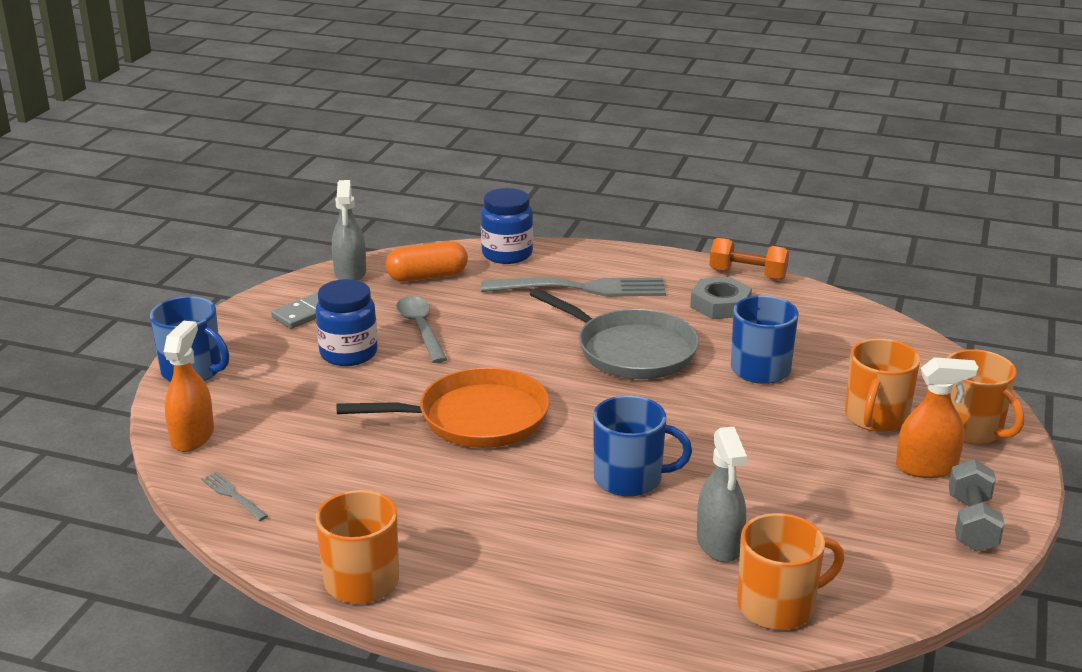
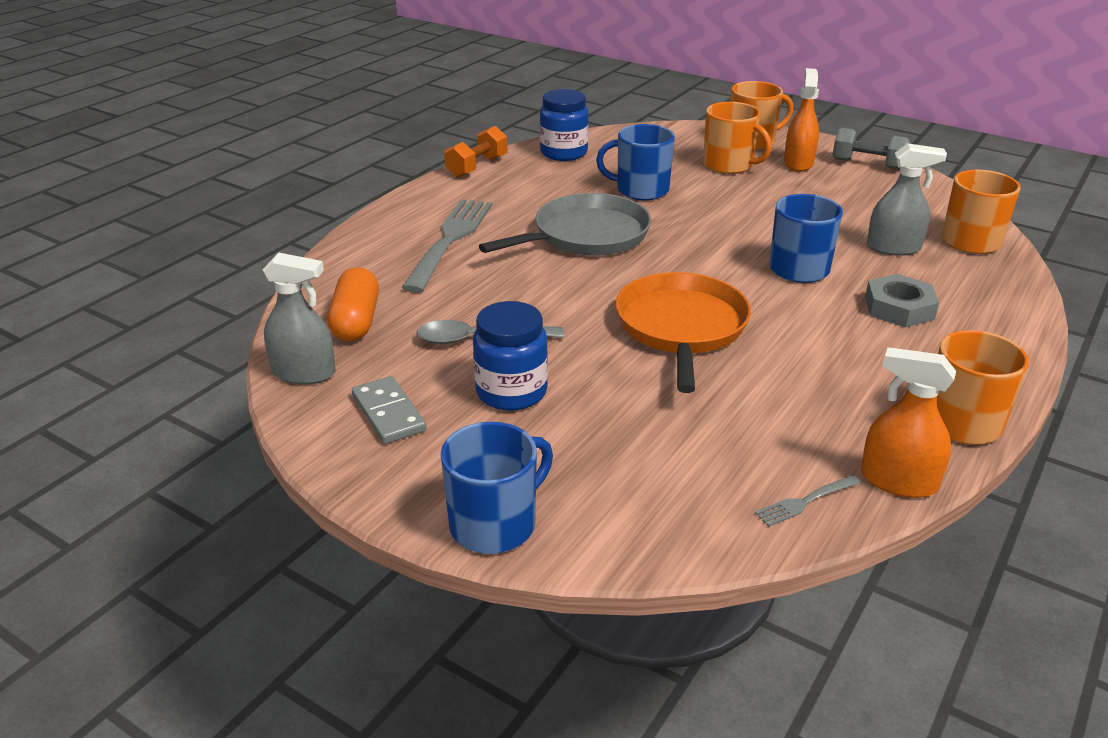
camera: 75 degrees left, 5 degrees up
(192, 436) = (666, 530): orange spray bottle -> orange spray bottle (898, 481)
(507, 254) = (342, 268): blue jar -> blue jar (563, 153)
(720, 305) = (524, 186): grey nut -> grey nut (899, 308)

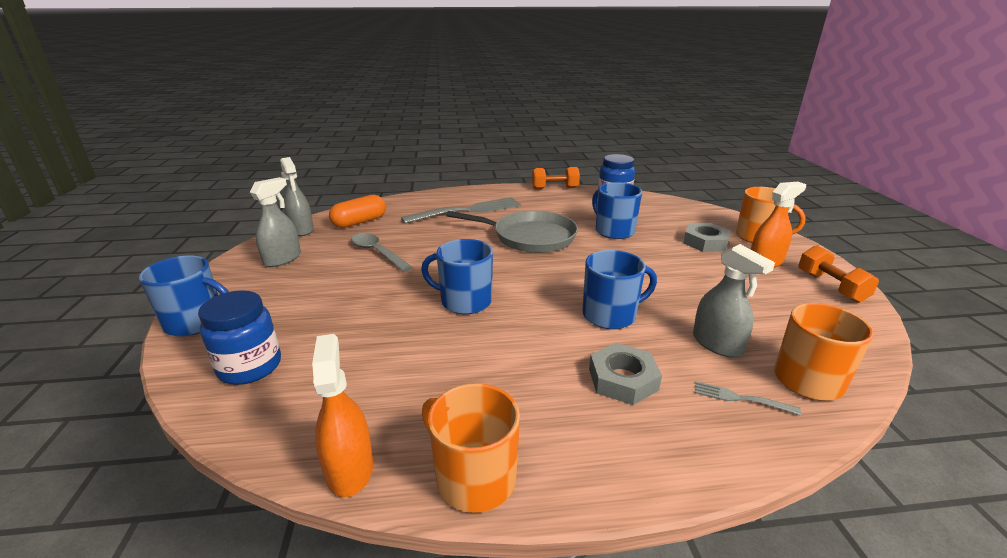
camera: 50 degrees right, 5 degrees down
(389, 413) = (282, 259): grey domino -> grey spray bottle
(511, 392) = (332, 279): blue jar -> blue jar (250, 367)
(681, 327) = (464, 301): orange pan -> blue mug
(729, 165) = (705, 242): orange mug -> grey nut
(805, 501) = (287, 427): grey fork -> grey fork (740, 398)
(867, 164) = (830, 287): grey dumbbell -> orange dumbbell

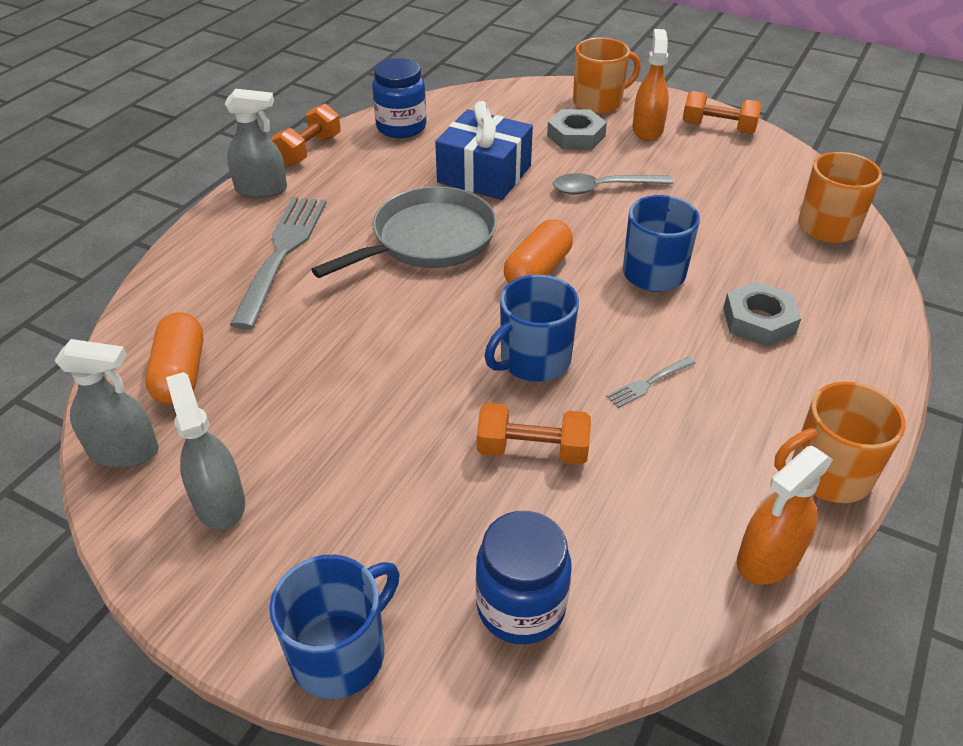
camera: 55 degrees left, 15 degrees up
(349, 468) = (768, 558): orange spray bottle -> orange spray bottle turned 60 degrees counterclockwise
(377, 252) = (317, 390): grey spoon -> grey spoon (602, 188)
(384, 327) = (532, 450): none -> orange dumbbell
(549, 275) = (538, 271): none -> orange capsule
(613, 231) = (484, 174): blue mug -> blue gift
(717, 344) = (749, 239): grey spray bottle -> grey spray bottle (261, 189)
(740, 398) = (825, 273): grey fork -> grey fork (648, 383)

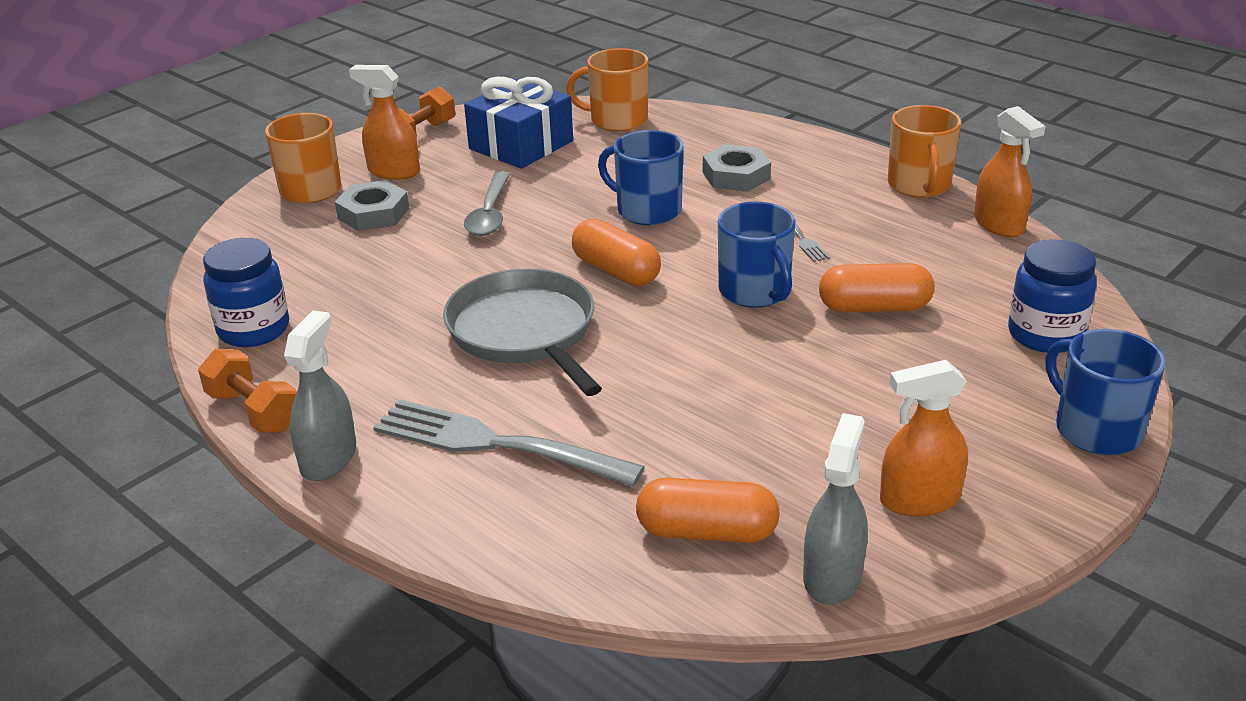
camera: 75 degrees left, 10 degrees down
(219, 503) = (919, 500): grey spray bottle -> orange spray bottle
(484, 174) = (412, 281): blue gift -> blue gift (521, 145)
(532, 450) = (874, 307): orange dumbbell -> orange capsule

